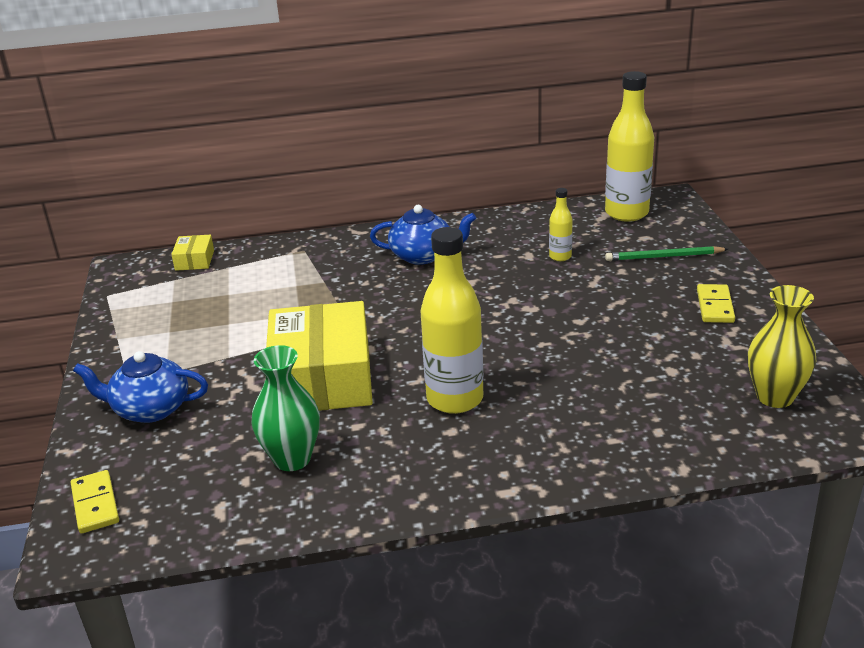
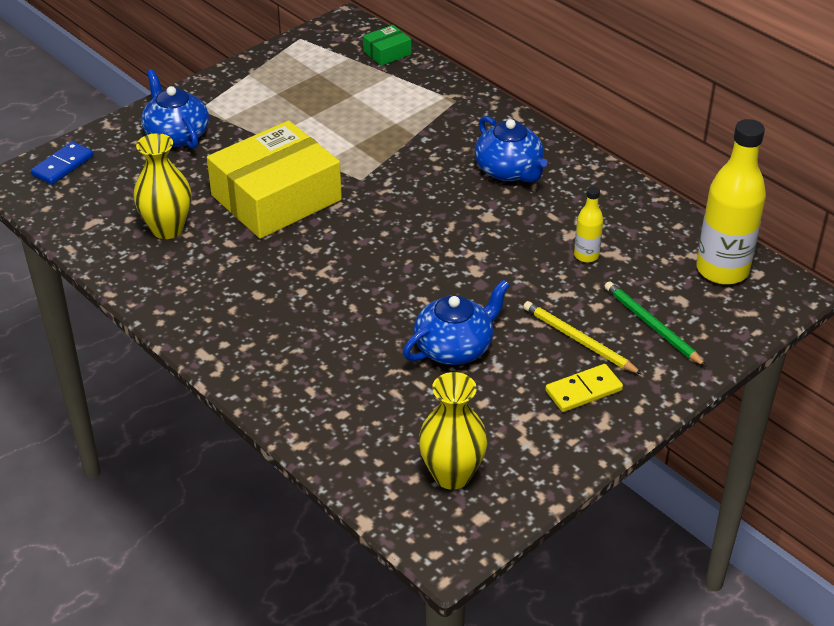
camera: 55 degrees right, 10 degrees up
(95, 504) = (62, 165): yellow domino -> blue domino
(194, 260) = (387, 52): yellow box -> green box
(292, 459) = (167, 229): green vase -> yellow vase
(455, 399) = (301, 280): yellow bottle -> none
(618, 347) = (455, 347): none -> blue teapot
(655, 290) = (578, 340): none -> yellow pencil

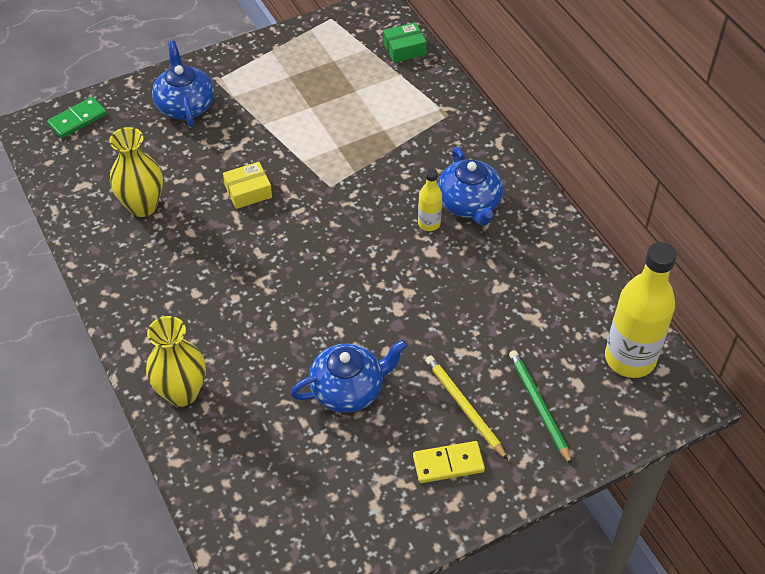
camera: 15 degrees right, 10 degrees up
(62, 165) = (77, 119): blue domino -> green domino
(276, 198) = (248, 191): yellow box -> yellow box, size x0.42
(452, 475) = (296, 526): yellow vase -> yellow vase (182, 392)
(586, 255) = (506, 314): yellow bottle -> yellow bottle (429, 223)

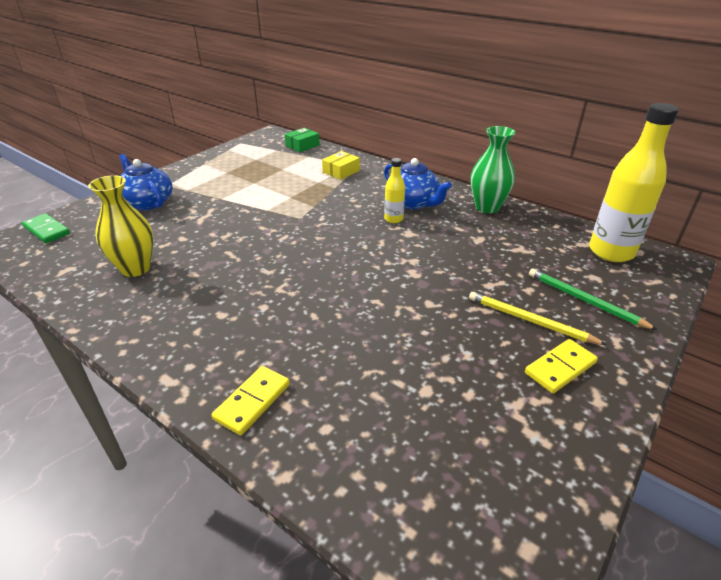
camera: 25 degrees left, 15 degrees down
(77, 119) = (46, 230): green domino -> green domino turned 75 degrees counterclockwise
(182, 392) = (252, 402): yellow vase -> yellow domino
(248, 191) = (232, 236): yellow box -> yellow box (341, 171)
(348, 389) = (420, 341): blue teapot -> none
(549, 242) = (487, 207): none -> green vase

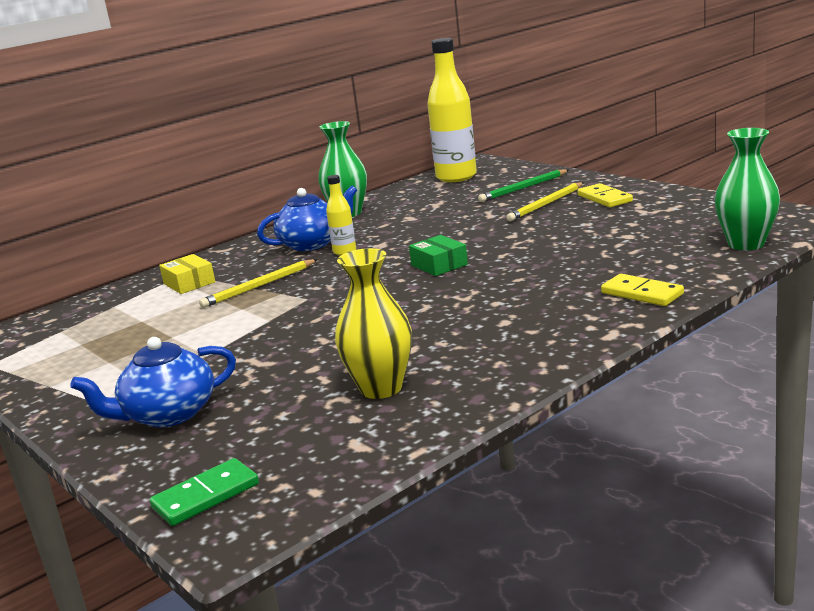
camera: 75 degrees left, 15 degrees down
(302, 146) = (66, 313): green box -> green box (439, 265)
(329, 196) = (259, 286): none -> yellow pencil
(387, 511) = (746, 244): none -> green vase

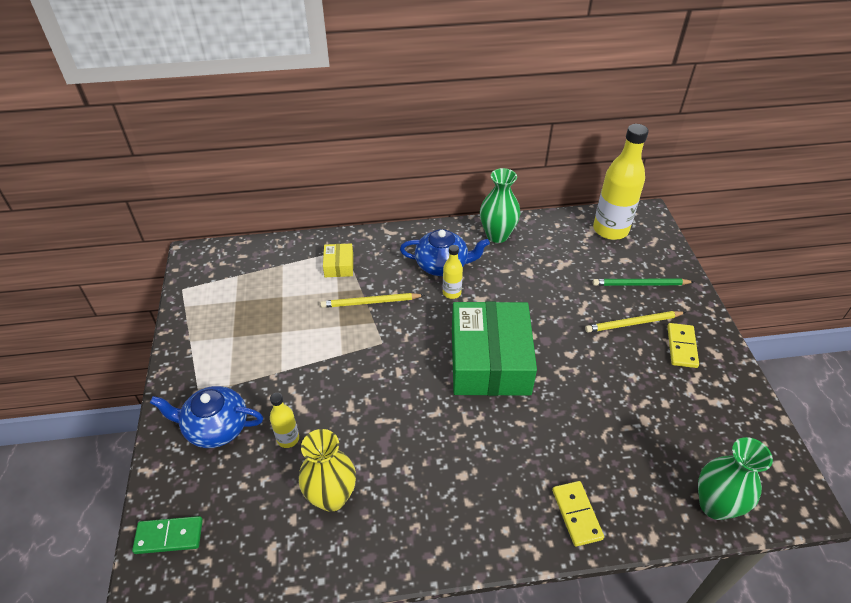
camera: 30 degrees right, 25 degrees up
(276, 383) = (288, 439): none -> yellow bottle
(439, 265) = (490, 360): green box -> green box, size x2.37

